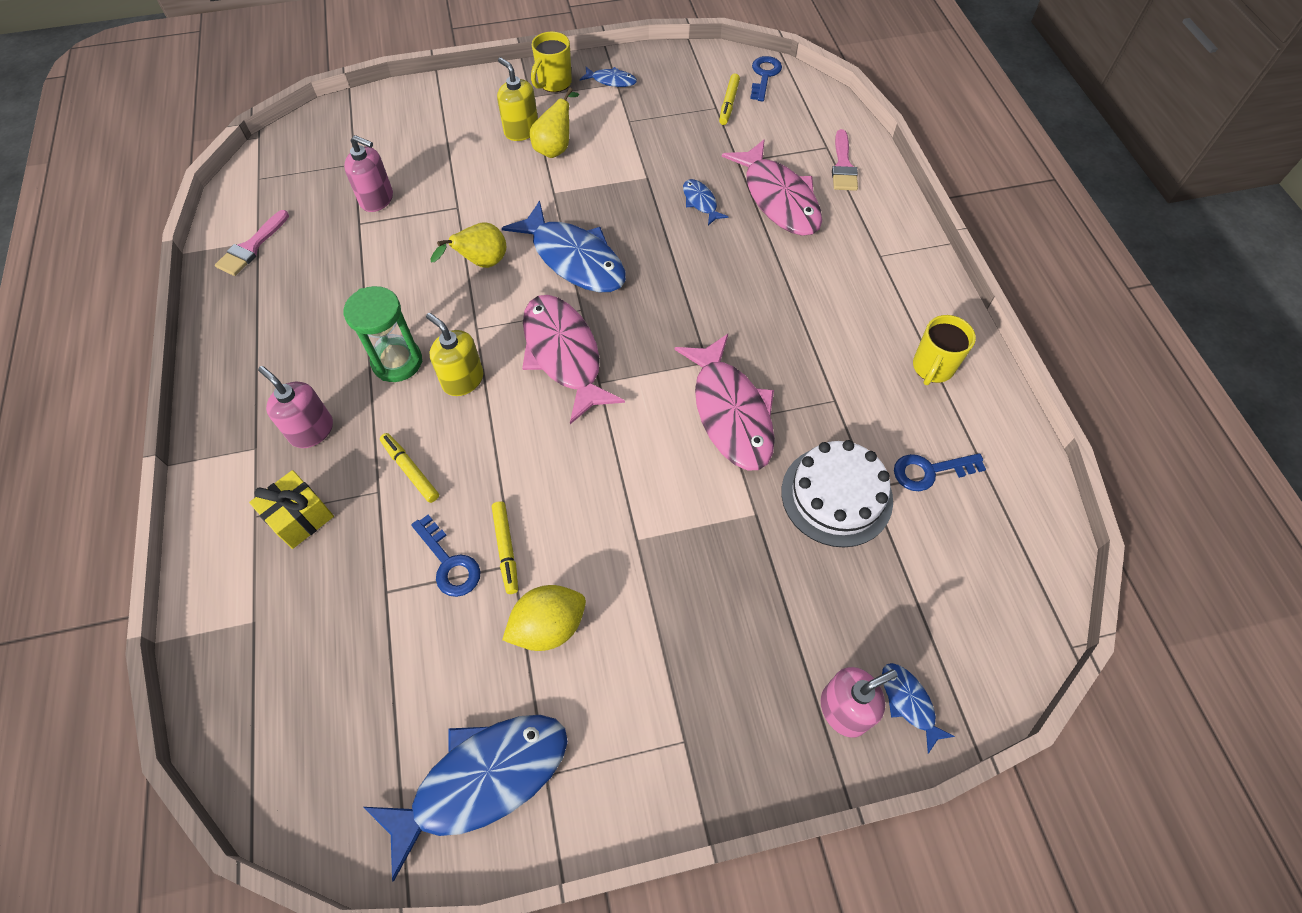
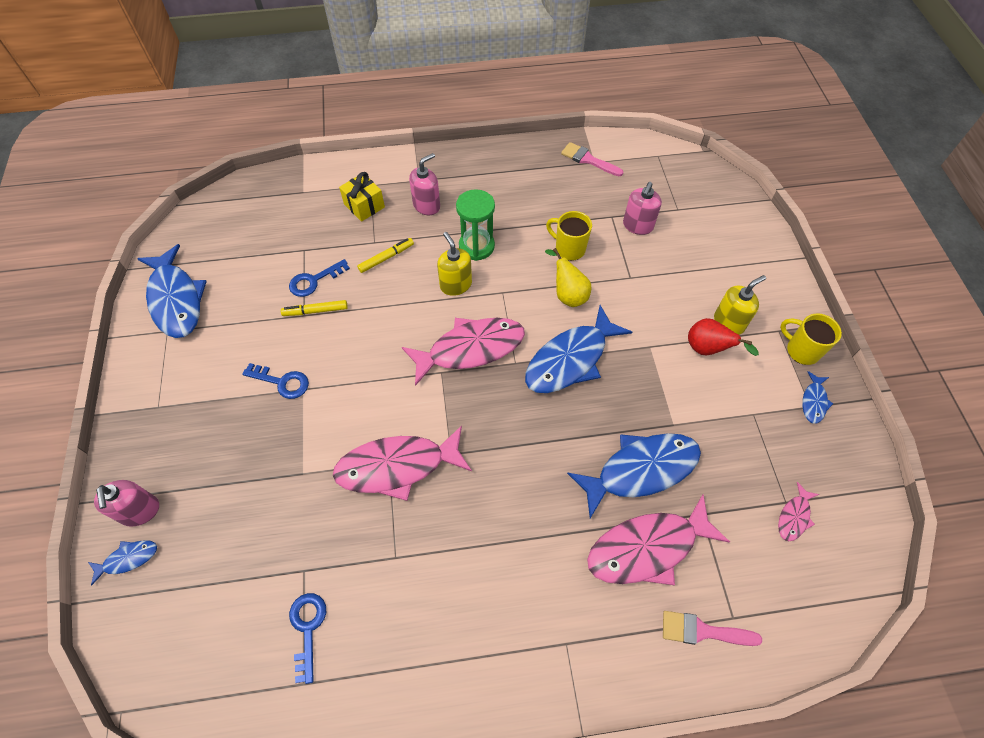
camera: 95 degrees right, 0 degrees up
(463, 380) = (455, 285): yellow soap dispenser -> yellow soap dispenser turned 75 degrees counterclockwise
(548, 627) = (255, 334): yellow lemon -> none
(555, 148) = (708, 349): yellow pear -> red pear
(700, 202) = (640, 470): blue fish -> blue fish, size x2.18
(729, 103) = (794, 516): yellow marker -> pink fish
(764, 76) = (851, 564): blue key -> blue key (282, 382)
(836, 495) = (303, 539): white cake -> none
(932, 368) = (417, 663): yellow mug -> yellow mug (569, 249)

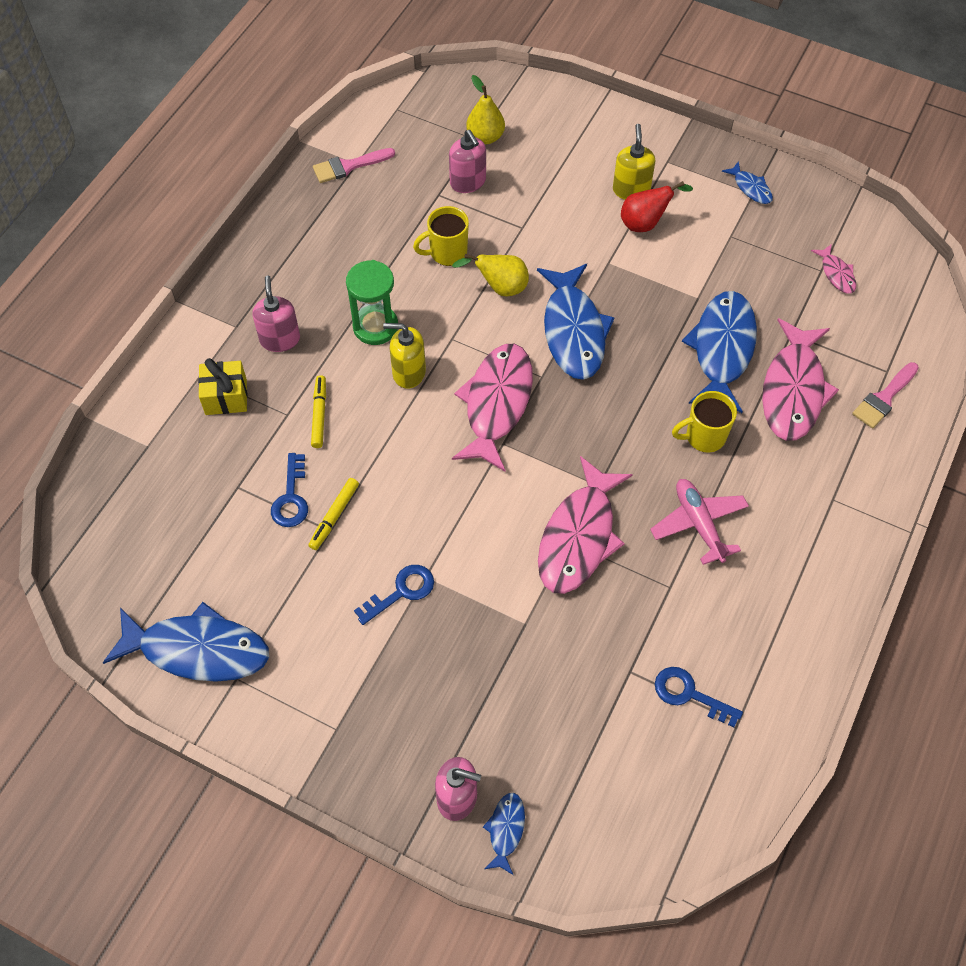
camera: 55 degrees left, 0 degrees up
(466, 546) = (698, 524): none -> pink plane
(684, 213) = (485, 137): none -> yellow pear
(801, 350) = (698, 160): yellow mug -> yellow mug (704, 437)

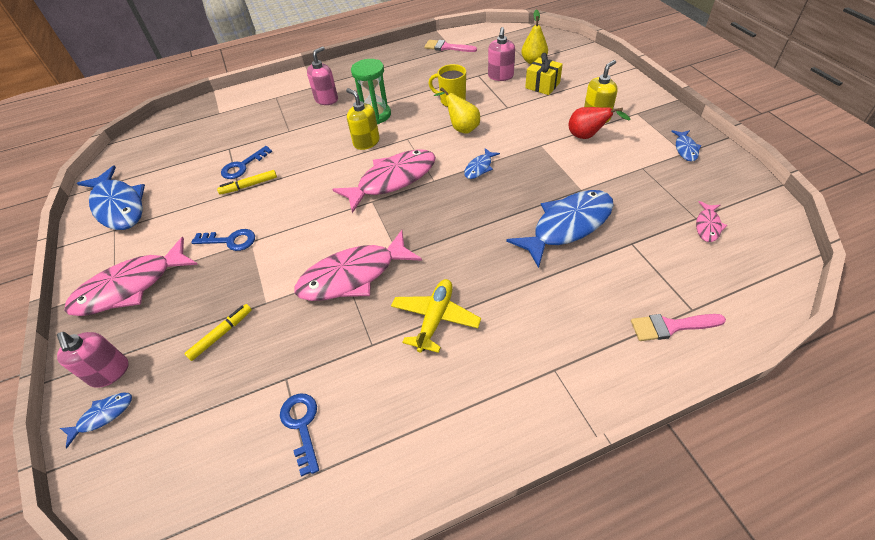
camera: 45 degrees right, 10 degrees down
(226, 397) = (274, 110): yellow gift -> yellow gift (542, 85)
(319, 414) = (302, 138): yellow marker -> yellow marker (221, 334)
(573, 331) = (479, 168): blue fish -> blue fish, size x0.46
(698, 524) = (435, 319): pink plane -> yellow plane
(704, 437) = (498, 268): yellow mug -> none
(793, 390) = (597, 278): pink fish -> pink fish (130, 287)

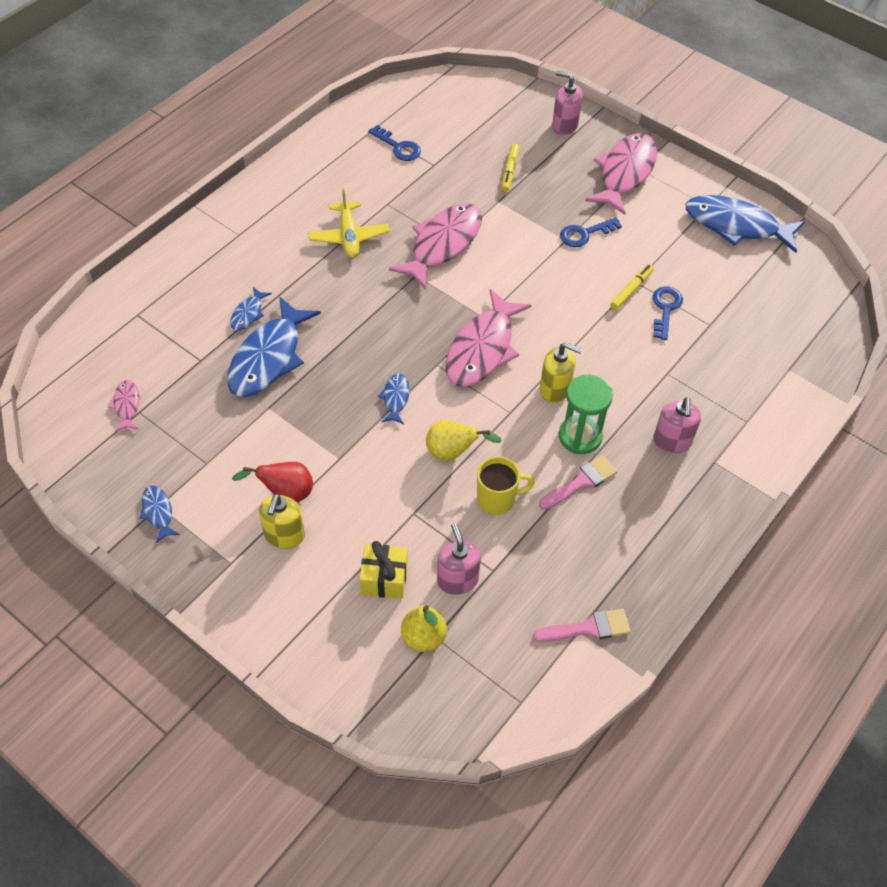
camera: 145 degrees right, 5 degrees up
(103, 416) = (537, 107): blue fish -> blue fish (248, 314)
(671, 326) = (154, 295): pink brush -> pink brush (581, 482)

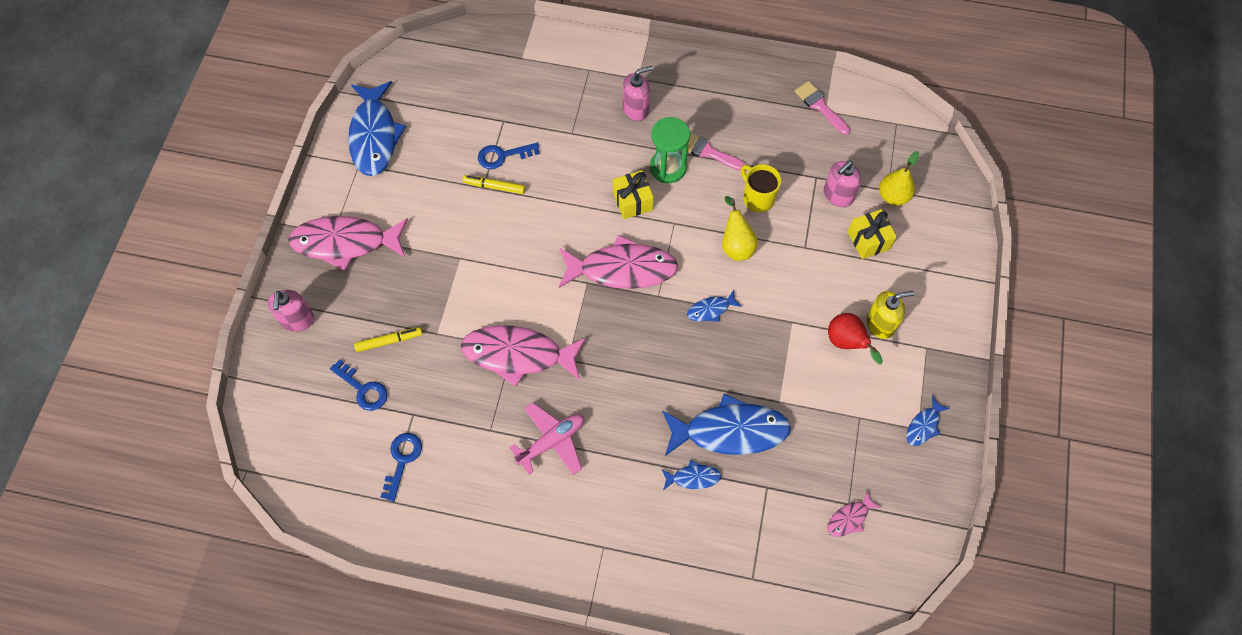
camera: 115 degrees left, 10 degrees up
(349, 237) = (552, 441): yellow plane -> pink plane
(555, 389) = (632, 201): yellow soap dispenser -> yellow gift
(584, 234) = (444, 245): blue key -> blue key (363, 389)

